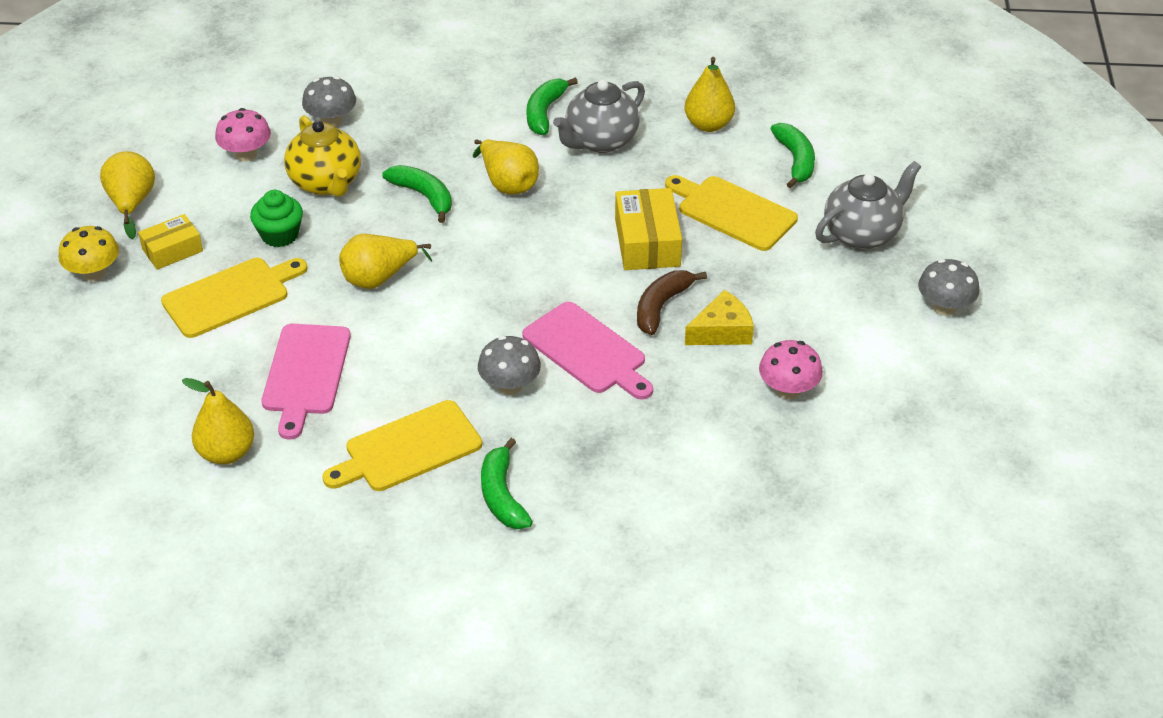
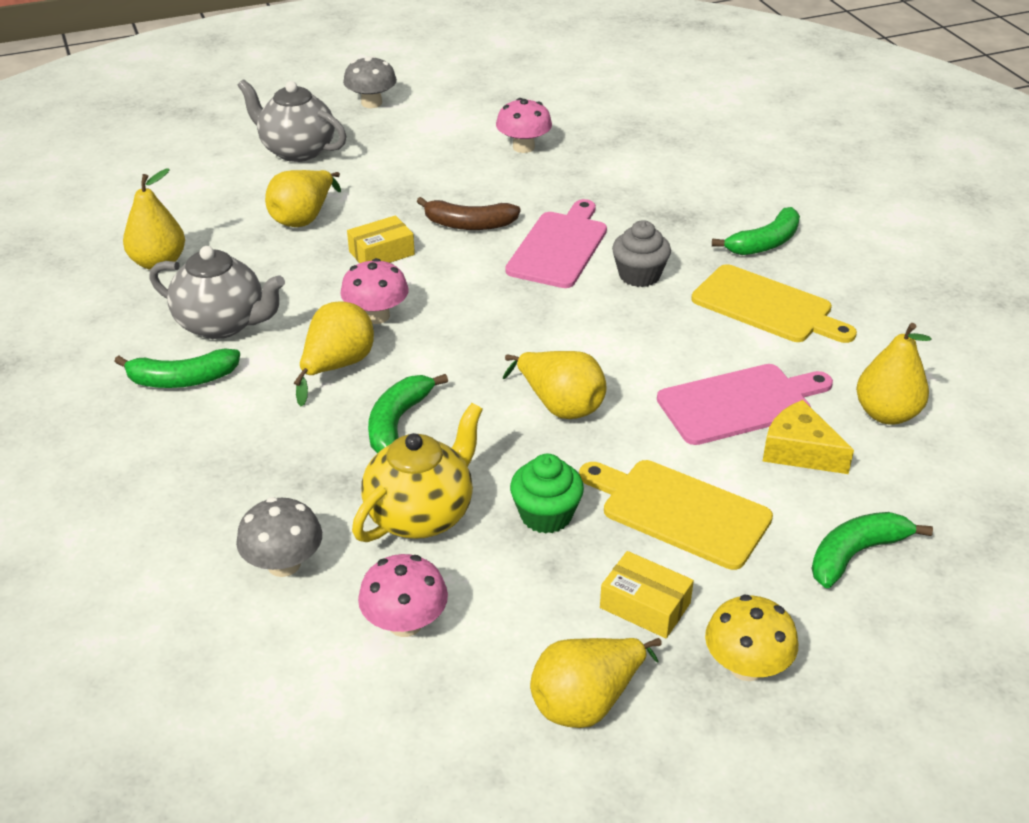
camera: 115 degrees left, 5 degrees down
(510, 385) = (639, 275): grey mushroom -> grey cupcake
(558, 217) = (376, 316): none -> pink mushroom
(647, 242) = (381, 253): yellow box -> yellow box, size x0.64
(722, 331) = (478, 189): yellow cheese -> yellow cheese (799, 451)
(732, 212) = (304, 218): yellow cutting board -> yellow pear
(795, 160) = (200, 202): green banana -> green banana (855, 554)

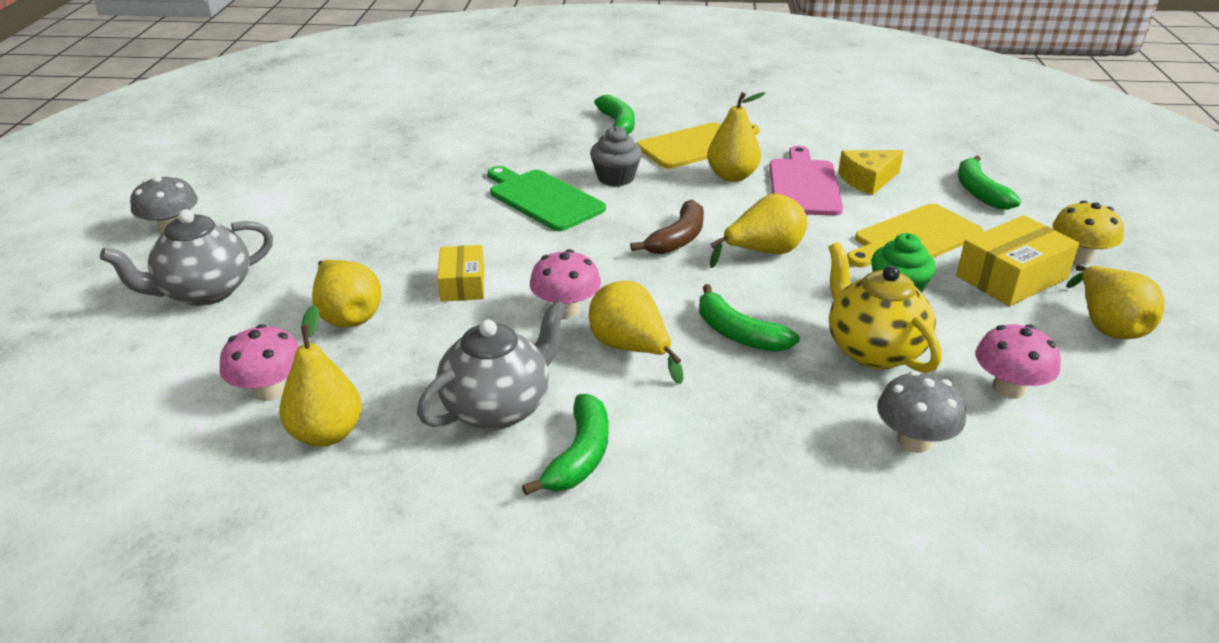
camera: 65 degrees left, 5 degrees down
(469, 224) = (463, 230): brown banana -> brown banana (678, 239)
(523, 147) = (366, 175): pink mushroom -> pink mushroom (269, 391)
(559, 247) = (543, 199): pink cutting board -> green cutting board
(645, 605) = (1011, 277): yellow box -> yellow box, size x1.56
(886, 414) = (843, 143): yellow pear -> yellow pear (732, 176)

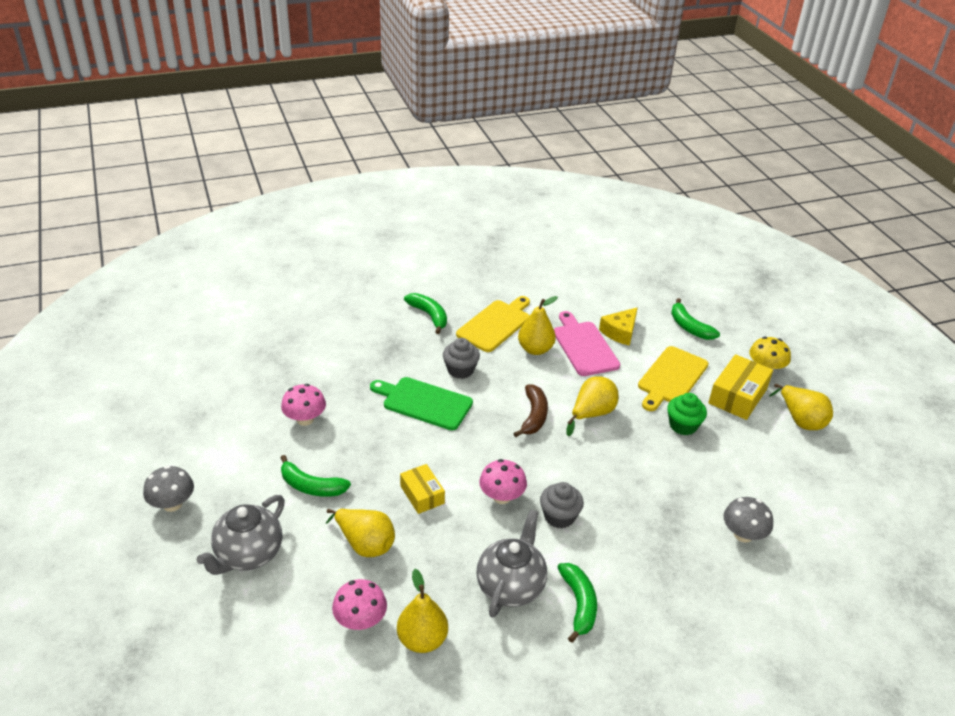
camera: 25 degrees left, 5 degrees up
(630, 349) = (559, 516): yellow pear -> grey cupcake
(738, 334) = (613, 485): green banana -> green banana (311, 486)
(872, 350) = (691, 475): yellow teapot -> none
(1008, 388) = (772, 482): pink mushroom -> pink mushroom (305, 419)

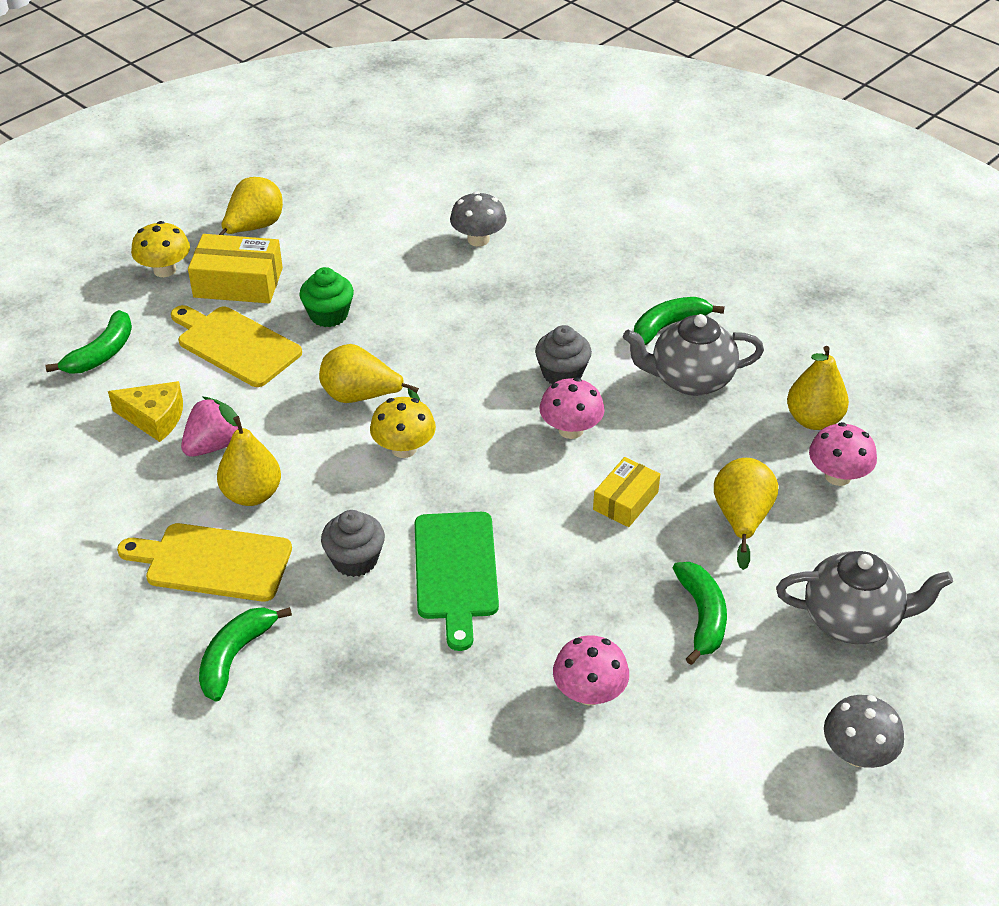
camera: 115 degrees left, 5 degrees up
(534, 416) = (404, 448): brown banana -> yellow mushroom
(584, 346) = (213, 445): pink cutting board -> pink strawberry
(671, 378) = (235, 345): yellow cutting board -> yellow cutting board turned 150 degrees counterclockwise

